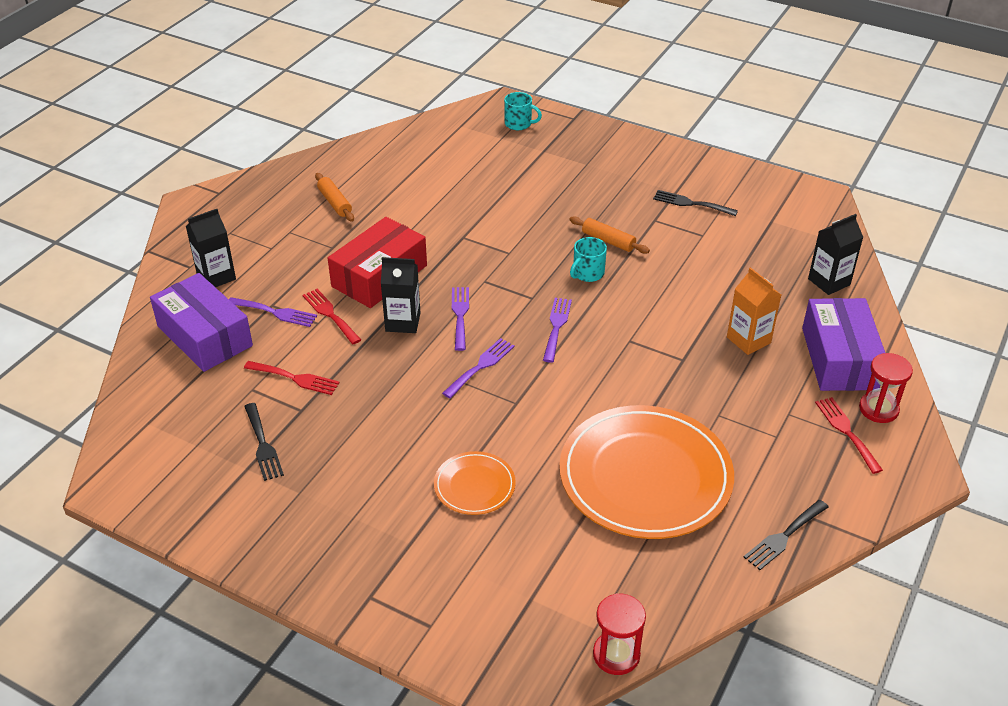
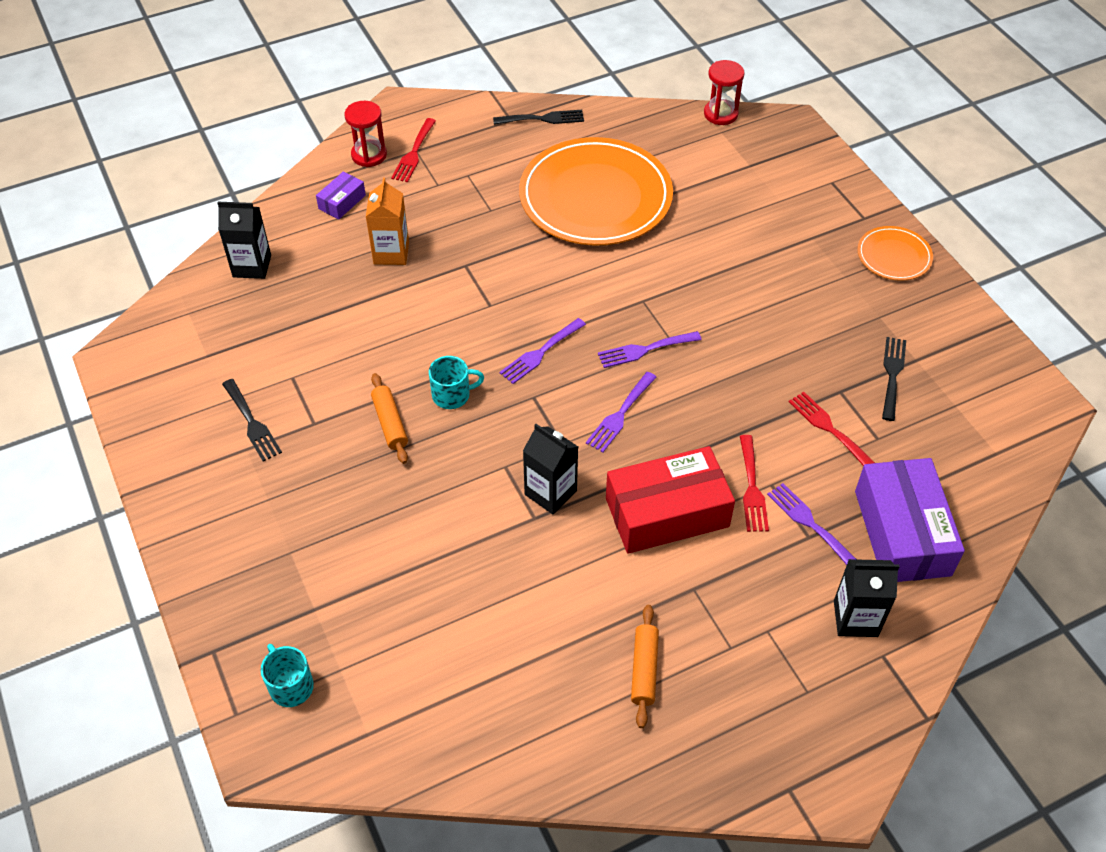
camera: 145 degrees left, 10 degrees up
(403, 322) = (683, 437): black carton -> black carton (550, 492)
(474, 485) = (732, 253): orange plate -> orange plate (894, 256)
(839, 358) = (342, 202): purple box -> purple box, size x0.47

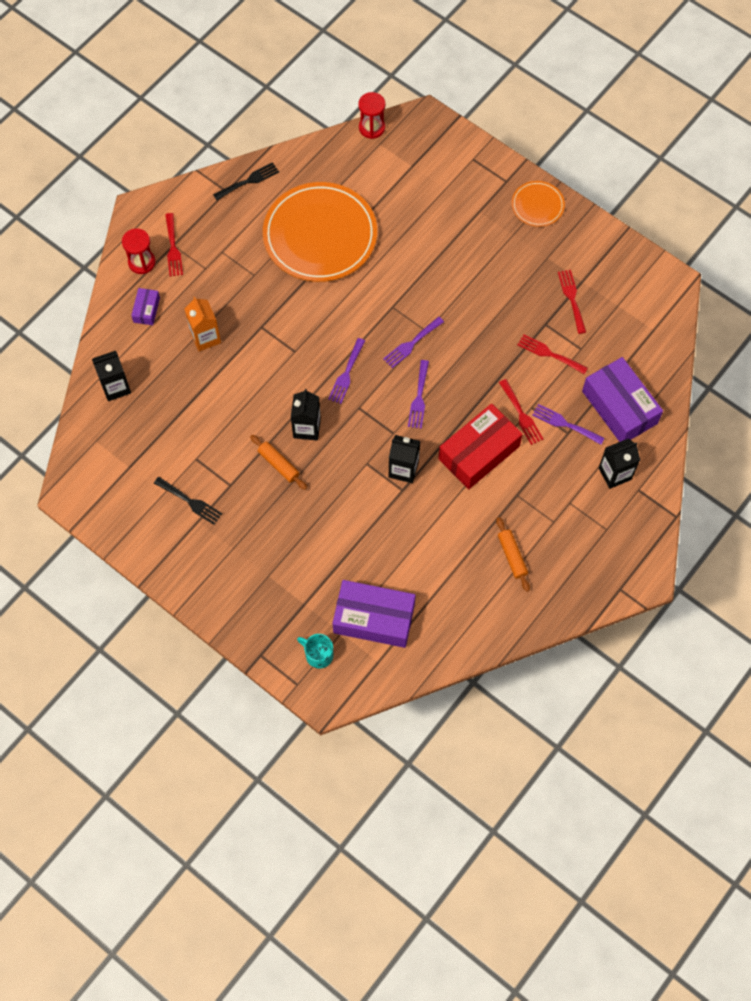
camera: 25 degrees left, 15 degrees up
(397, 670) = (374, 618): none -> purple box
(452, 395) = (307, 428): turquoise mug -> black carton
(892, 374) = (572, 298): black fork -> red fork

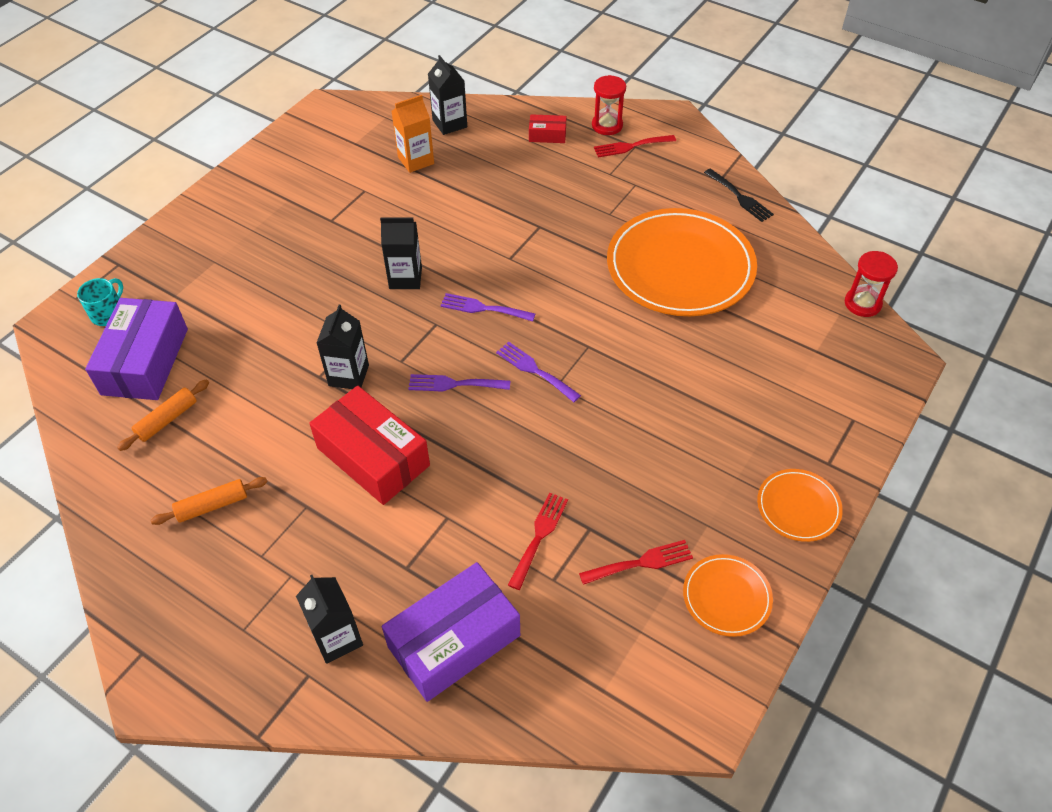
camera: 85 degrees right, 15 degrees down
(146, 310) = (547, 135): purple box -> red box
(190, 502) = (311, 191): black fork -> none
(205, 337) = (519, 182): orange carton -> orange carton (416, 160)
(278, 464) = (356, 258): orange rolling pin -> orange rolling pin (167, 420)
(521, 415) = (434, 505): red fork -> none
(564, 424) = (421, 563): purple fork -> none
(597, 256) = (726, 597): none -> orange plate

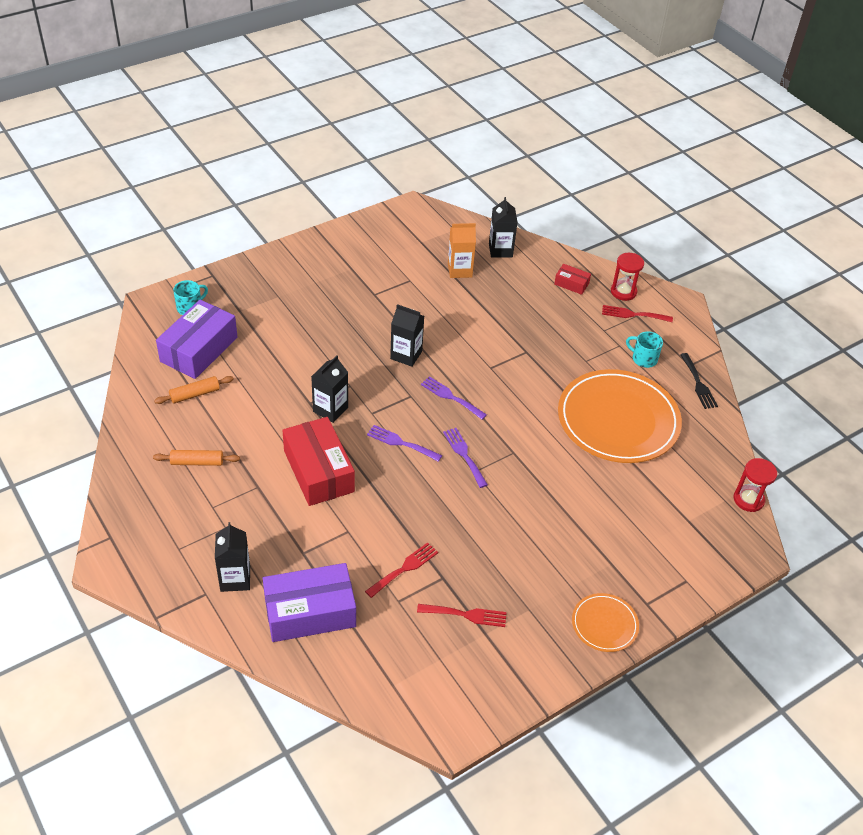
camera: 20 degrees right, 5 degrees down
(669, 190) = (643, 359): none -> turquoise mug
(726, 597) = (514, 662): orange plate -> none

